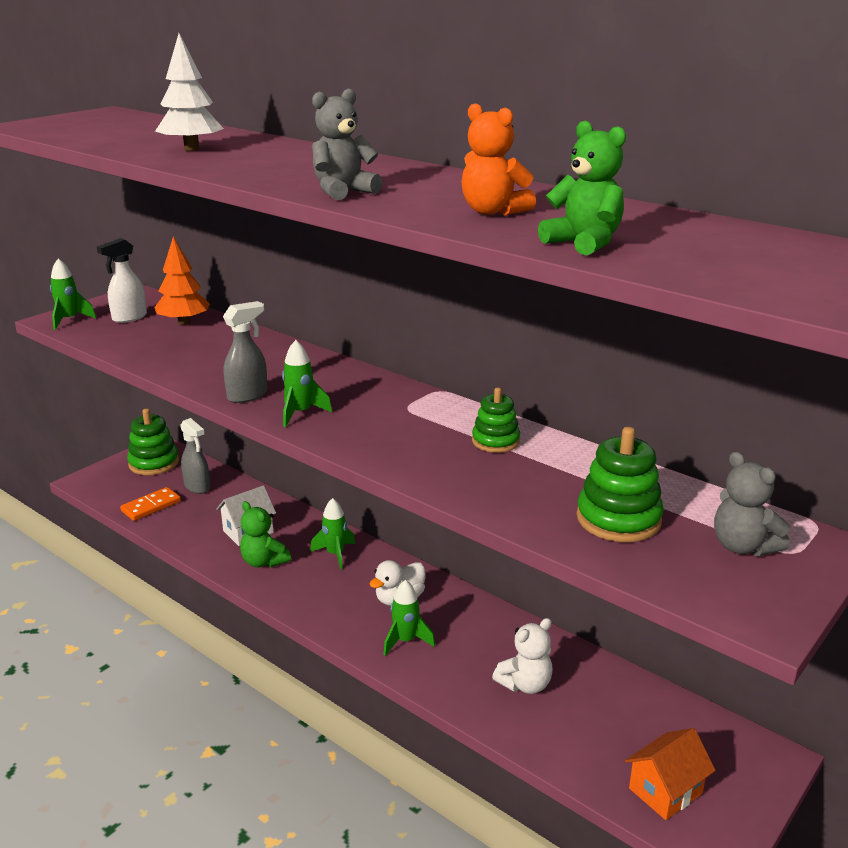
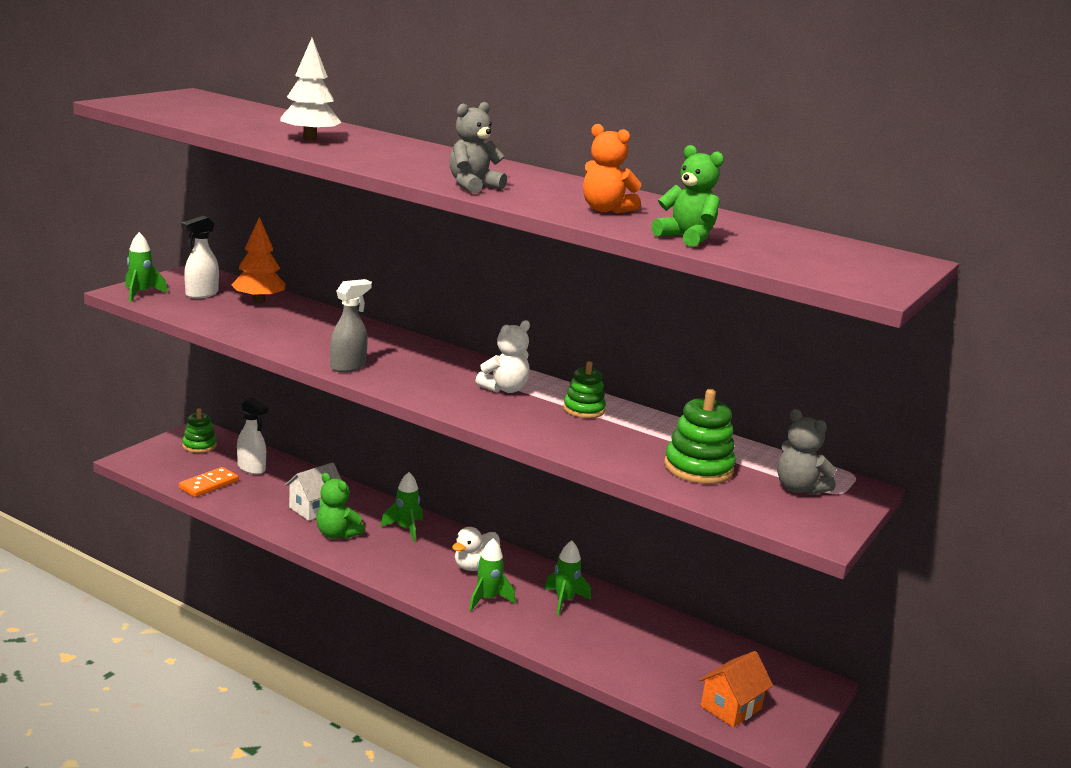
camera: 10 degrees left, 5 degrees down
(154, 463) = (199, 445): green stacking toy -> green stacking toy, size x0.66
(197, 487) = (251, 468): grey spray bottle -> white spray bottle
(300, 413) = (403, 382): green rocket -> green rocket (564, 600)
(525, 684) = (601, 632): white teddy bear -> white teddy bear (504, 389)

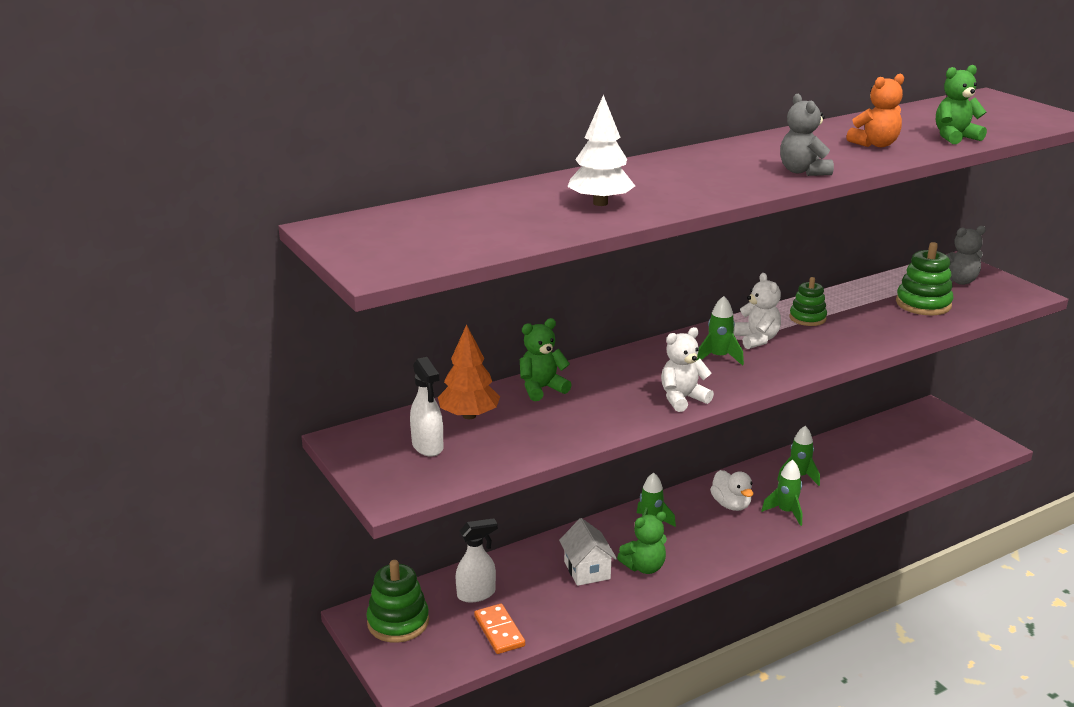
camera: 60 degrees left, 5 degrees up
(141, 294) = (404, 485): green rocket -> green rocket (718, 357)
(199, 445) = (398, 622): green stacking toy -> green stacking toy, size x1.52
(323, 318) = (542, 389): none -> green teddy bear
(348, 366) = (682, 399): grey spray bottle -> white teddy bear
(731, 707) = (954, 449): orange house -> none

